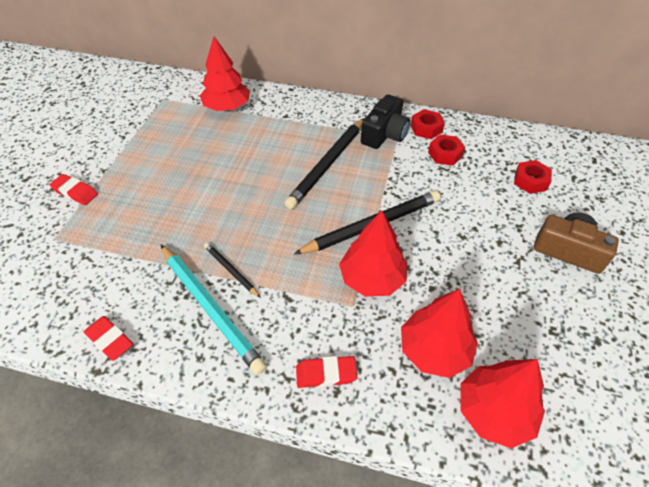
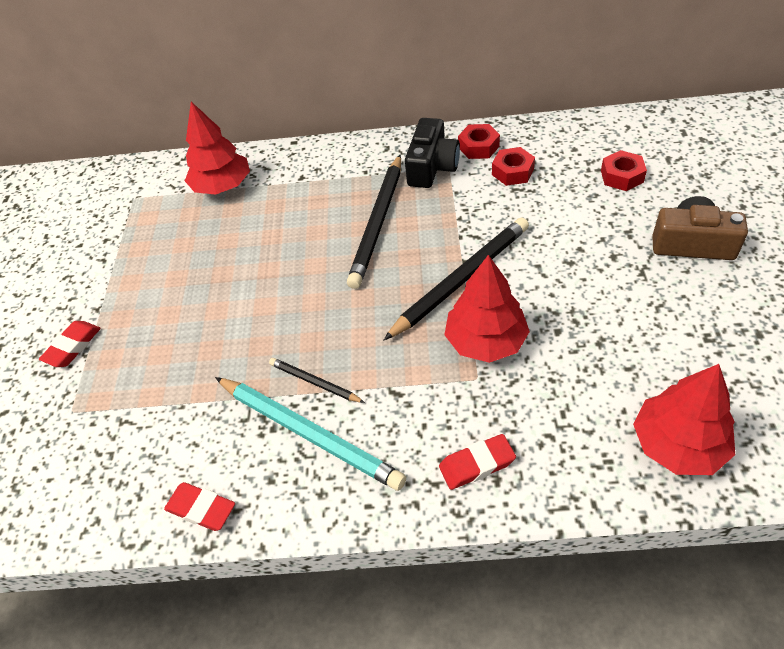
camera: 10 degrees left, 0 degrees up
(75, 192) = (73, 346): red eraser -> red eraser turned 75 degrees counterclockwise
(434, 350) = (587, 399): red tree -> none

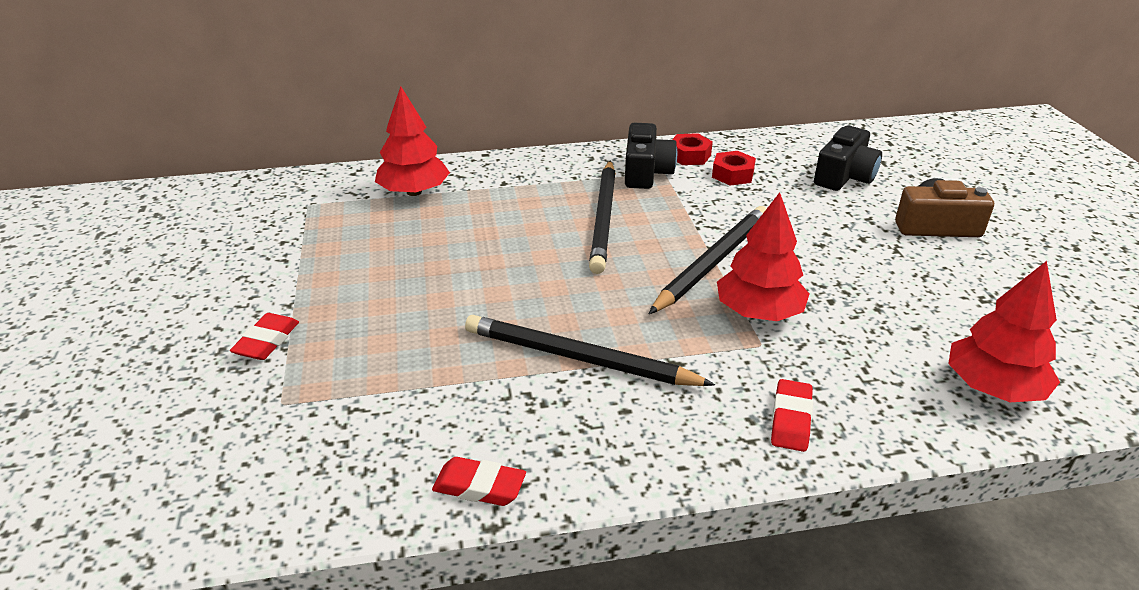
camera: 15 degrees left, 15 degrees down
(309, 433) = (588, 405): turquoise pencil -> none
(314, 382) = (579, 358): black pencil -> black pencil, size x1.99
(477, 464) = (791, 419): red eraser -> red eraser turned 45 degrees counterclockwise
(622, 176) = (844, 176): red nut -> black camera

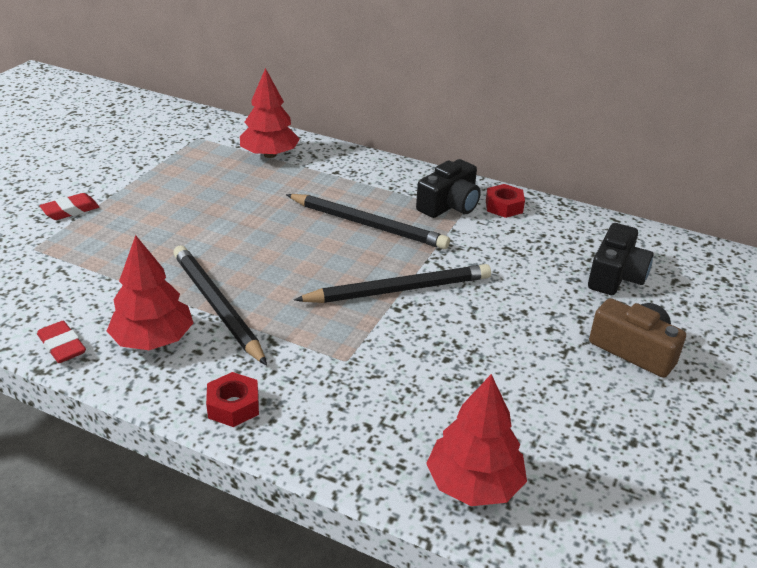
camera: 35 degrees right, 0 degrees up
(603, 218) = (367, 225): black pencil -> black pencil turned 105 degrees counterclockwise
(732, 174) = (517, 235): red nut -> red nut (233, 406)
(758, 312) = (378, 339): red tree -> red tree (153, 340)
(791, 419) = (289, 416): red eraser -> none
(844, 176) = (615, 276): black camera -> black camera turned 45 degrees counterclockwise

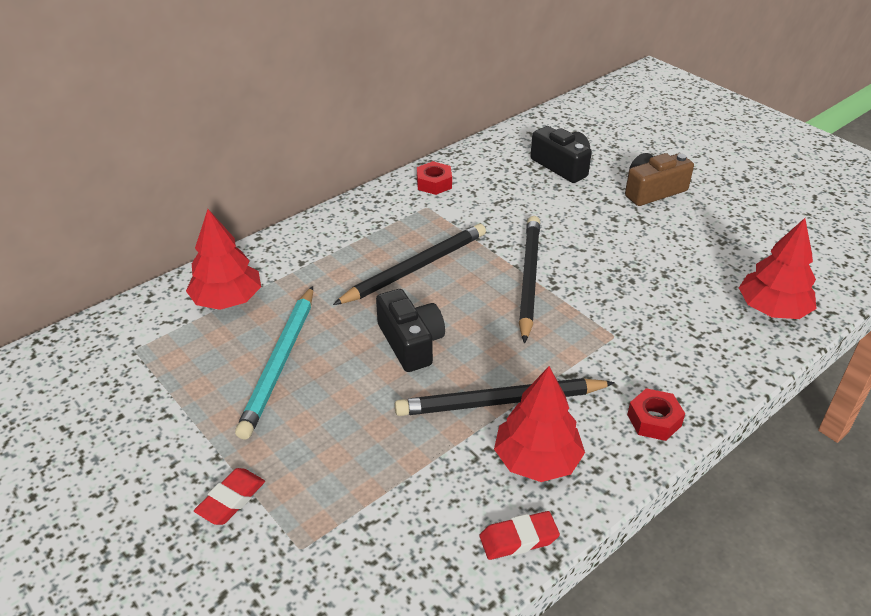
camera: 65 degrees left, 5 degrees up
(70, 210) = (231, 500): red eraser -> red eraser turned 45 degrees clockwise
(212, 193) = (280, 363): none -> turquoise pencil
(449, 205) = (412, 211): black camera -> black camera (410, 342)

